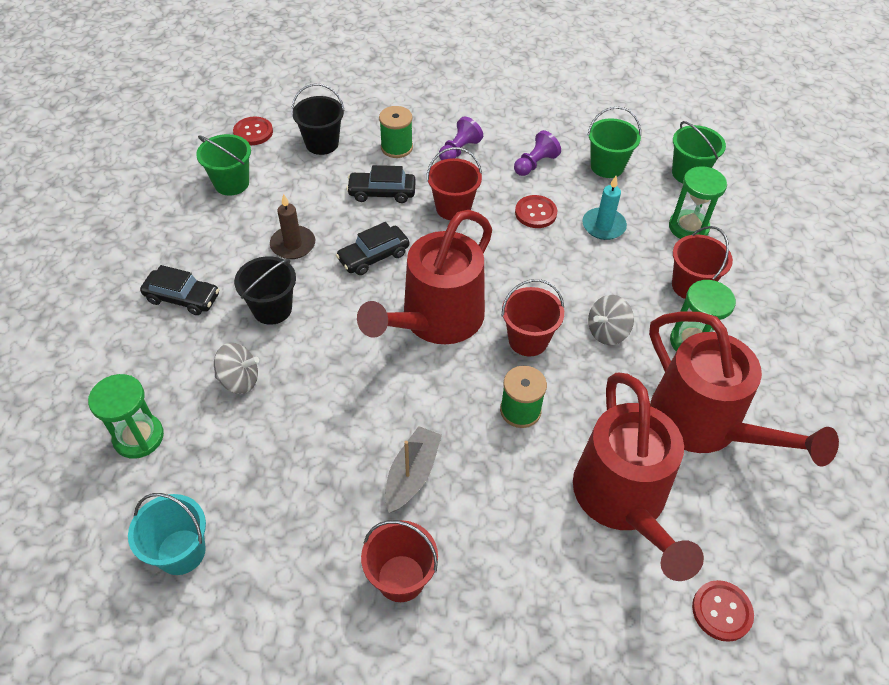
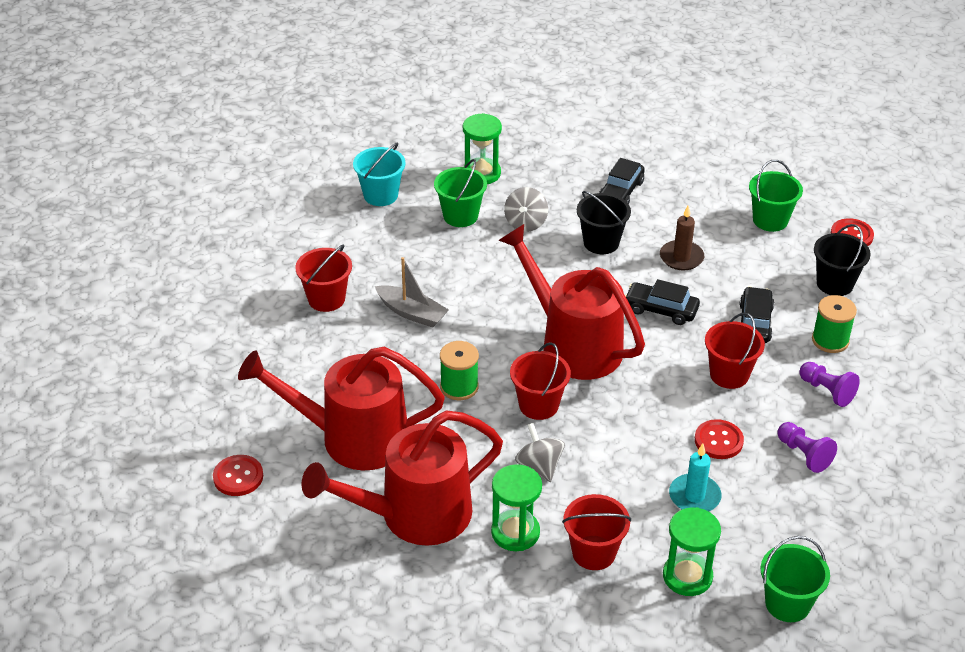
camera: 100 degrees right, 10 degrees down
(373, 256) = (661, 310): black car -> black car turned 45 degrees counterclockwise
(607, 166) = (800, 522): green bucket -> green bucket (460, 216)

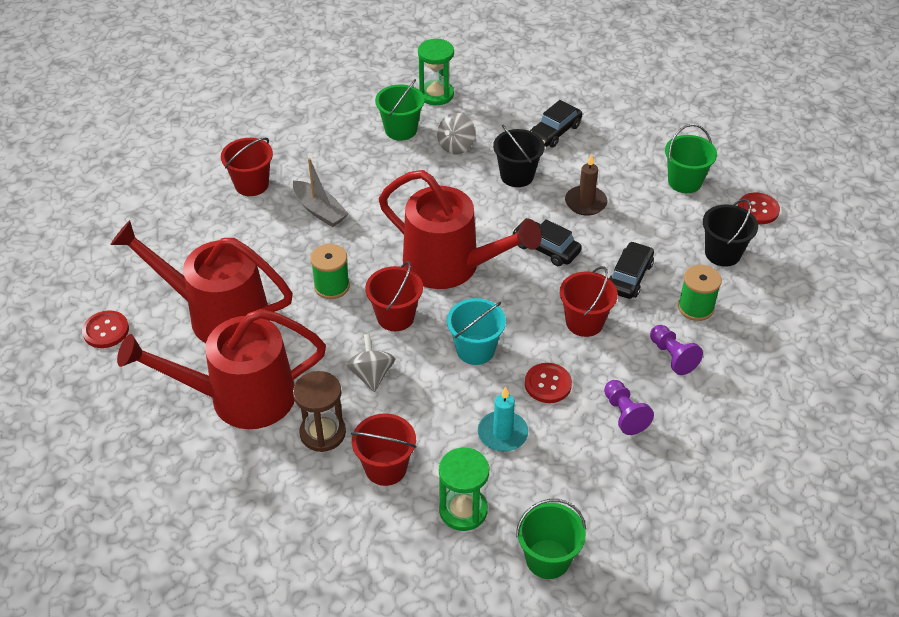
camera: 15 degrees right, 5 degrees up
(380, 195) = (339, 100): turquoise bucket -> turquoise bucket (475, 350)
(515, 532) = (323, 433): green hourglass -> brown hourglass
(573, 344) = (451, 266): red watering can -> red watering can turned 150 degrees clockwise

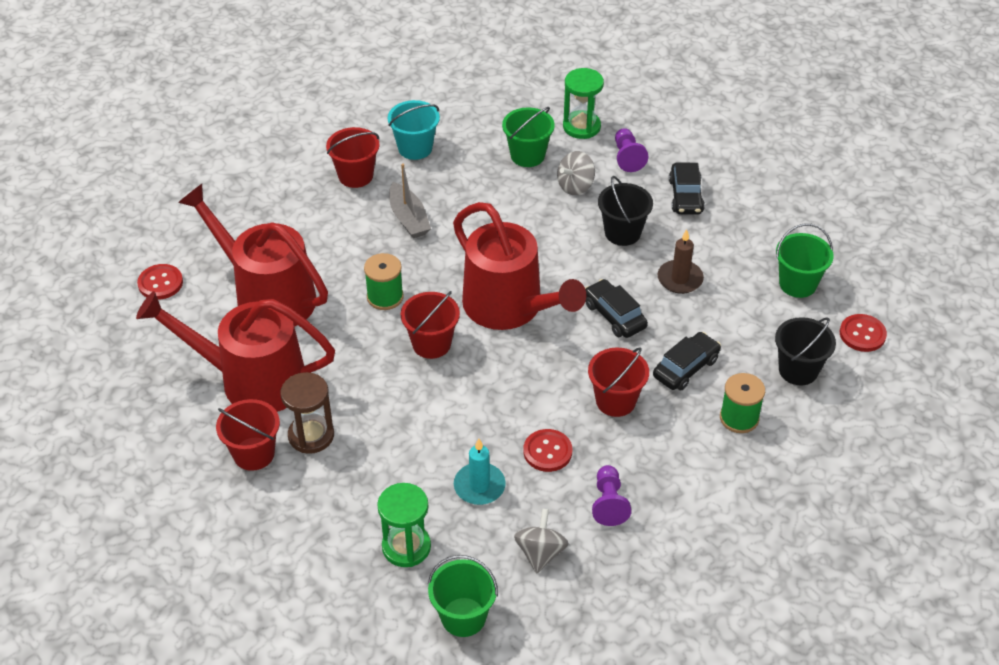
camera: 20 degrees right, 0 degrees up
(371, 375) = (382, 393): grey spinning top -> grey spinning top (540, 553)
(385, 468) = (353, 485): red bucket -> red bucket (254, 454)
(475, 350) = (493, 398): turquoise bucket -> turquoise bucket (415, 148)
(555, 132) = (685, 196): black car -> black car turned 60 degrees counterclockwise
(672, 356) = (688, 460): purple pawn -> purple pawn (627, 157)

